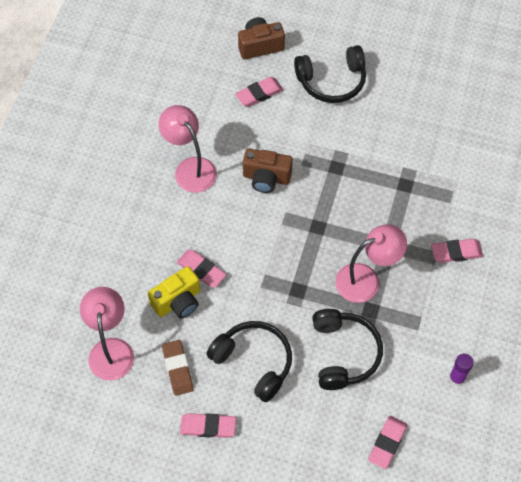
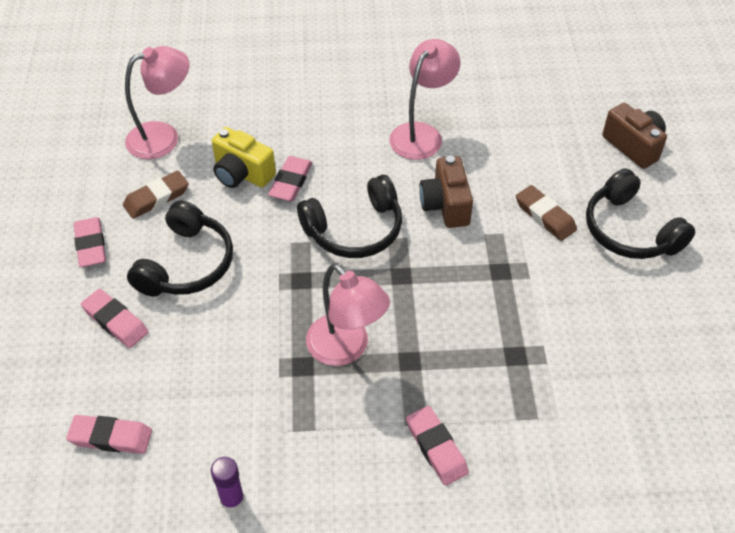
camera: 70 degrees right, 10 degrees down
(259, 94) = (562, 165): pink eraser -> pink eraser (115, 321)
(300, 123) = (545, 216): none -> brown eraser
(343, 353) = (227, 353): black headphones -> black headphones (354, 229)

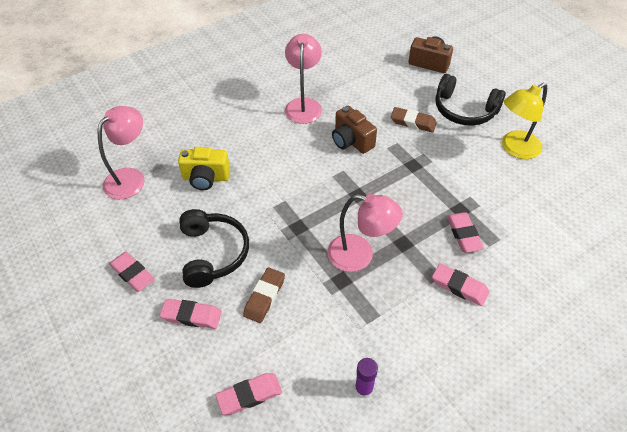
camera: 30 degrees left, 0 degrees up
(156, 198) = (157, 220): brown eraser -> brown eraser (264, 297)
(291, 182) = (243, 169): pink eraser -> pink eraser (463, 234)
(354, 229) = (307, 180): black headphones -> none
(658, 313) = (515, 149): none -> yellow lamp

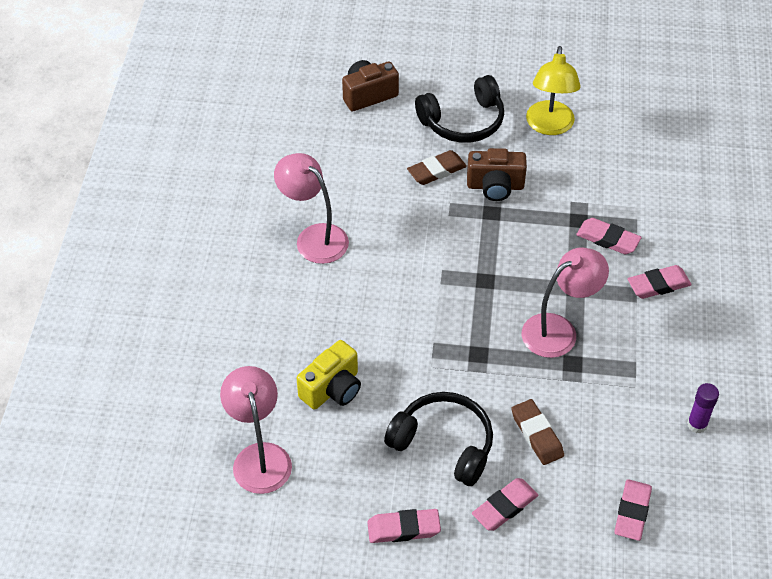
camera: 50 degrees left, 0 degrees up
(351, 141) = (410, 235): brown camera -> brown camera (495, 186)

